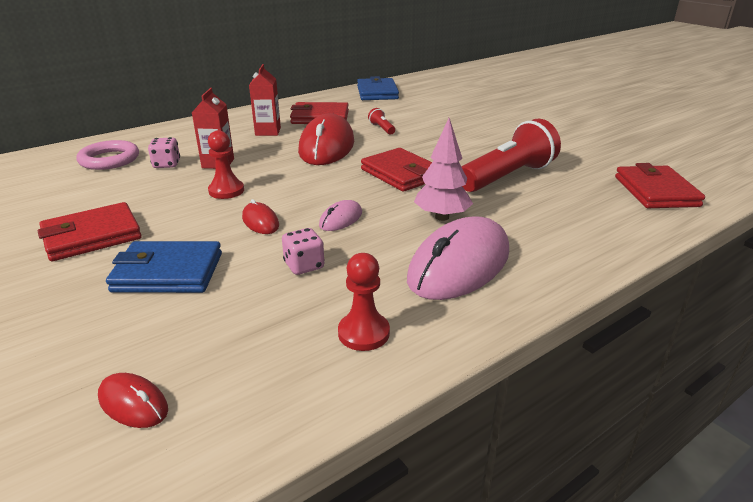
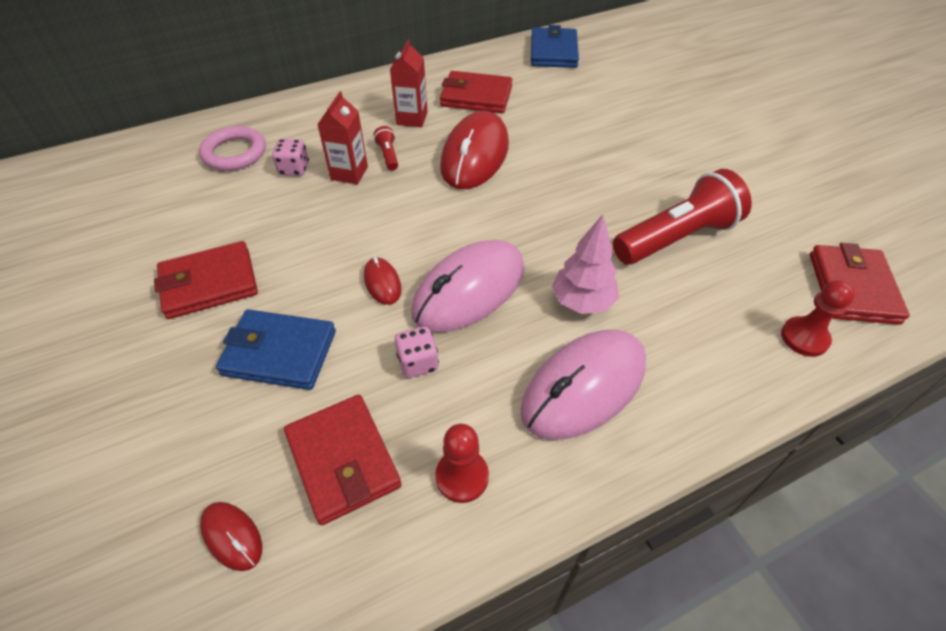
camera: 10 degrees right, 20 degrees up
(226, 191) = (353, 224): red pawn -> red pawn (804, 338)
(341, 219) = (469, 290): pink mouse -> pink mouse, size x2.20
(382, 129) = (545, 126): red flashlight -> red flashlight (388, 155)
(401, 174) = (551, 217): red wallet -> red wallet (343, 460)

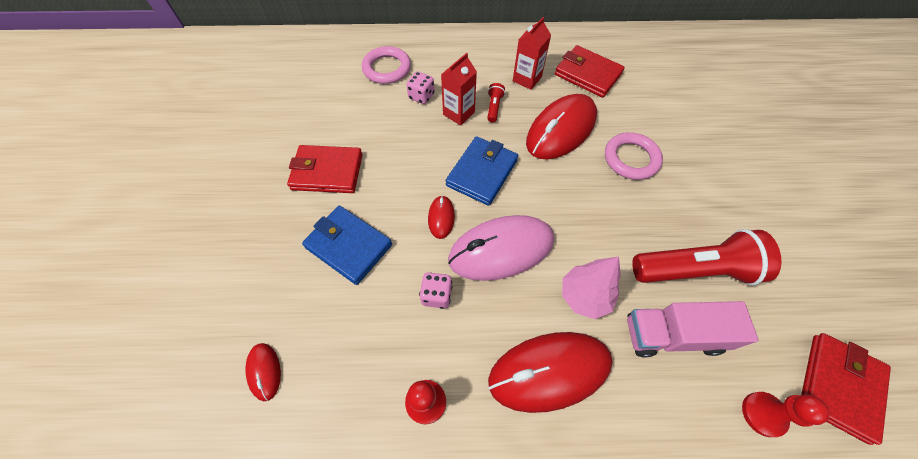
camera: 25 degrees right, 10 degrees up
(343, 460) = (353, 349): red wallet -> none
(553, 52) = (675, 49): blue wallet -> blue wallet (482, 173)
(562, 160) = (631, 159): none -> pink ring
(584, 387) = (549, 371): pink mouse -> red mouse
(687, 303) = (672, 335): none -> pink truck

